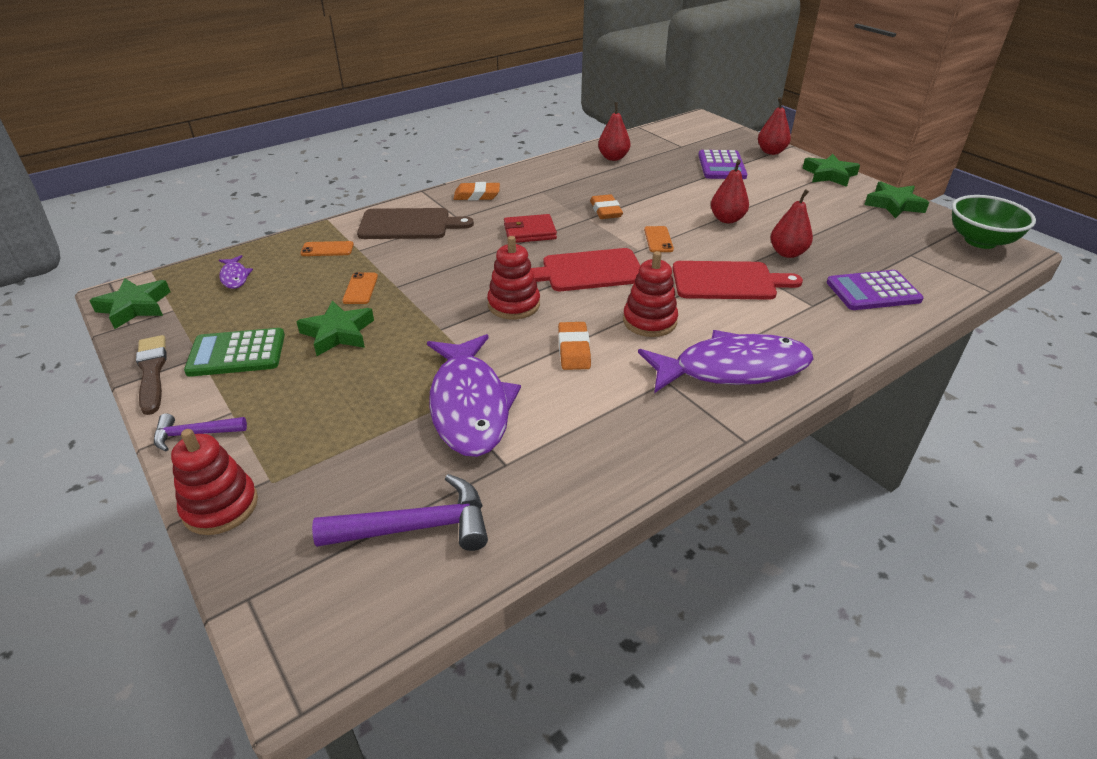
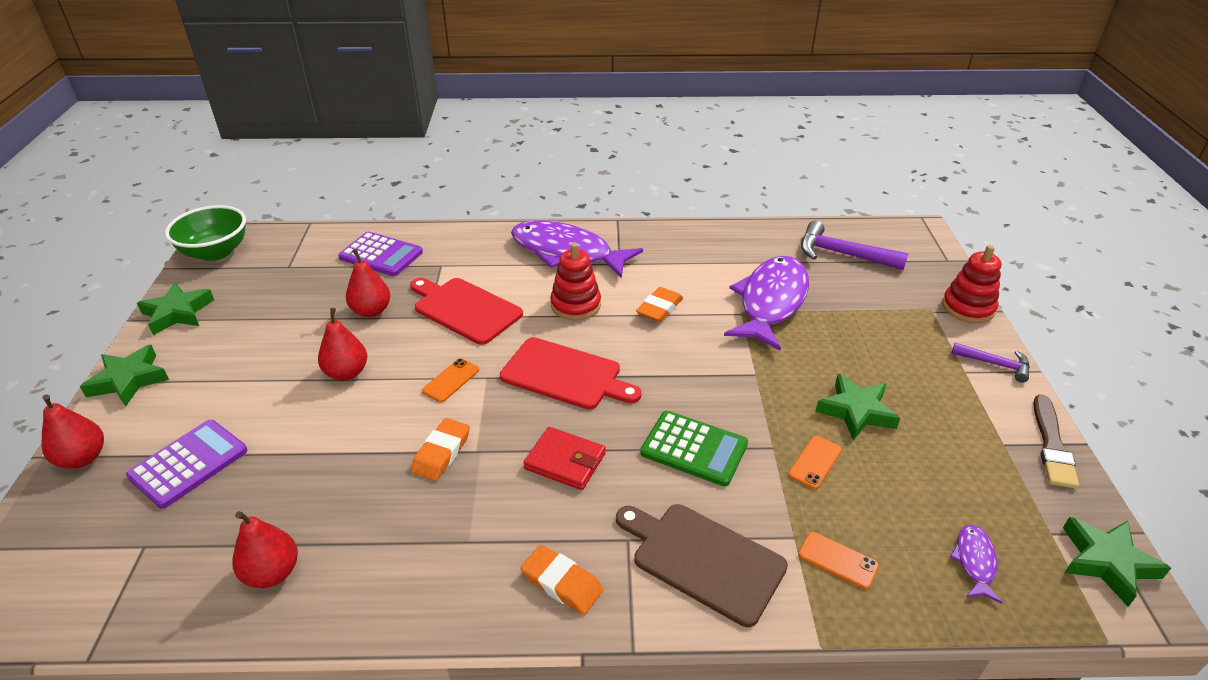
camera: 145 degrees left, 0 degrees up
(237, 353) = (964, 431): green calculator -> green calculator (694, 449)
(514, 305) = (670, 369): red stacking toy -> none

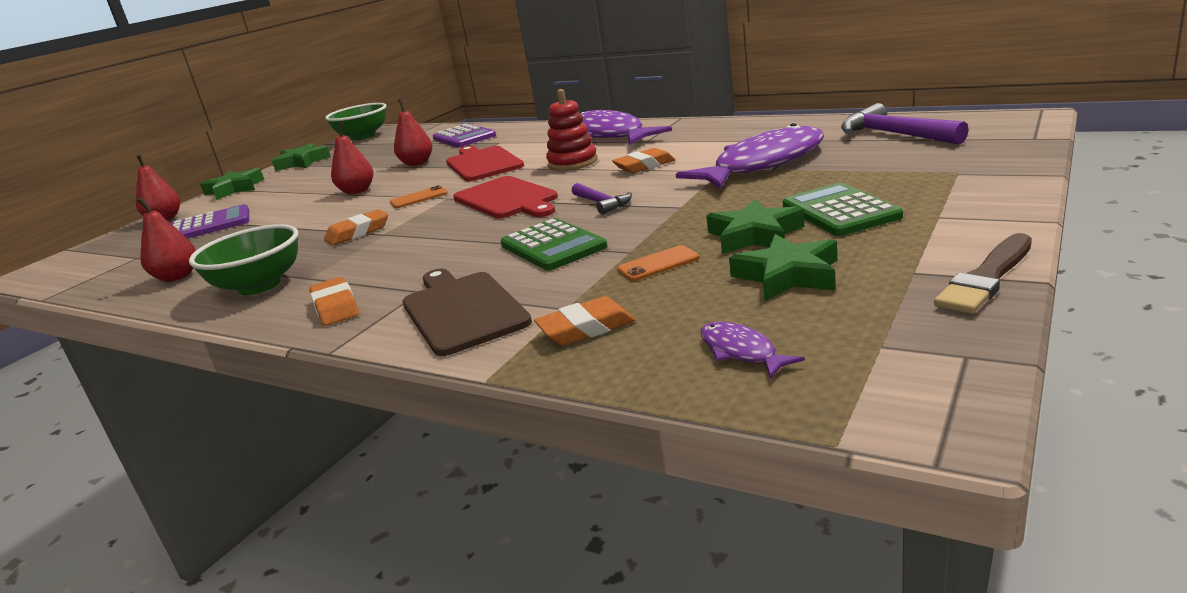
camera: 35 degrees right, 15 degrees down
(419, 567) = (259, 286): none -> green bowl
(565, 461) = (437, 244): red wallet -> none
(837, 560) = (586, 328): orange phone -> orange eraser
(892, 371) = (840, 211): none -> green calculator
(968, 308) = (1012, 171): red stacking toy -> none
(974, 562) = (741, 352): purple fish -> purple fish turned 75 degrees counterclockwise
(995, 364) = (991, 213): purple hammer -> purple hammer (602, 203)
(1107, 562) = (933, 379): green star -> green star (788, 275)

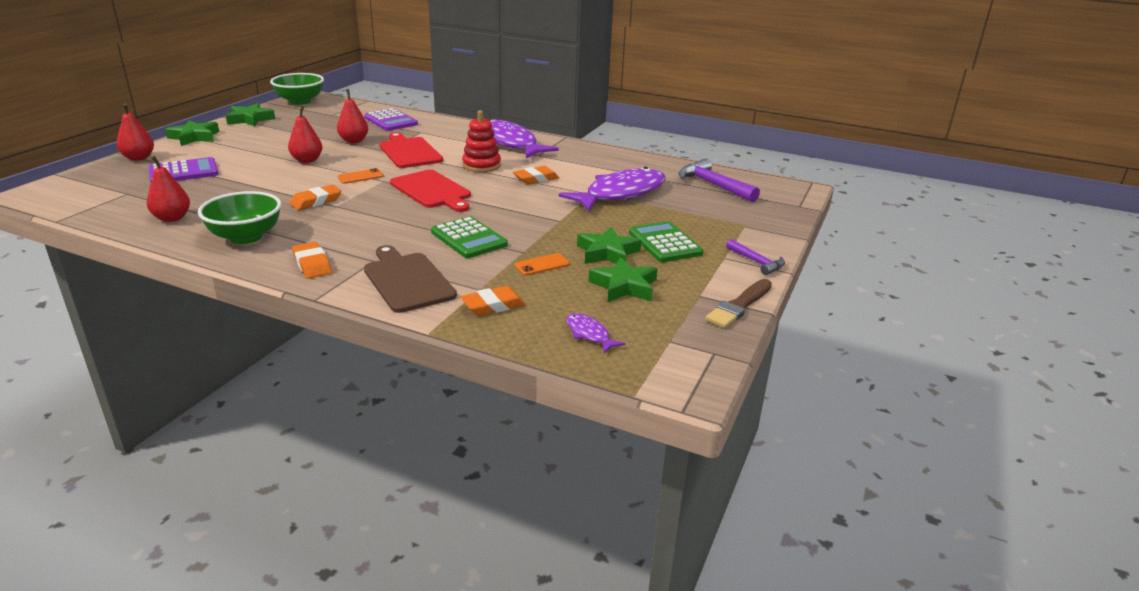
camera: 10 degrees left, 5 degrees up
(602, 203) = (504, 208): purple hammer -> purple hammer (757, 262)

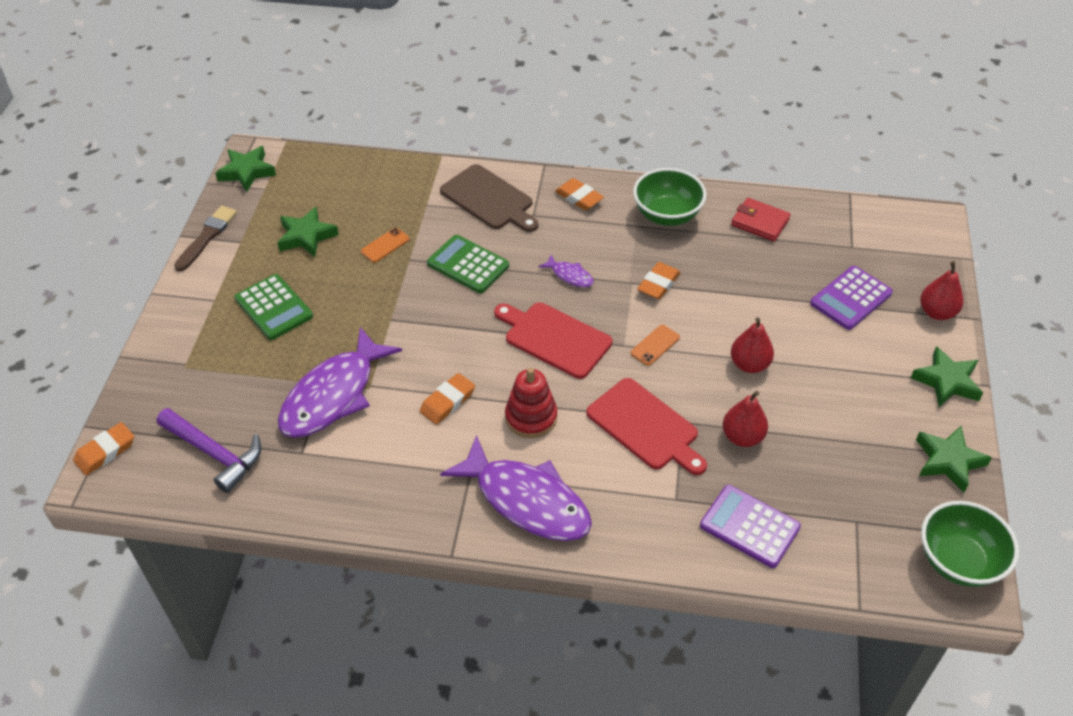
camera: 165 degrees right, 20 degrees up
(172, 218) = (760, 222): red pear -> red wallet
(493, 305) = (407, 190): orange eraser -> orange eraser (105, 451)
(589, 334) = (325, 180): purple fish -> purple fish (570, 275)
(607, 253) = (329, 277): green star -> green star (247, 172)
(757, 262) = (182, 300): purple hammer -> none

